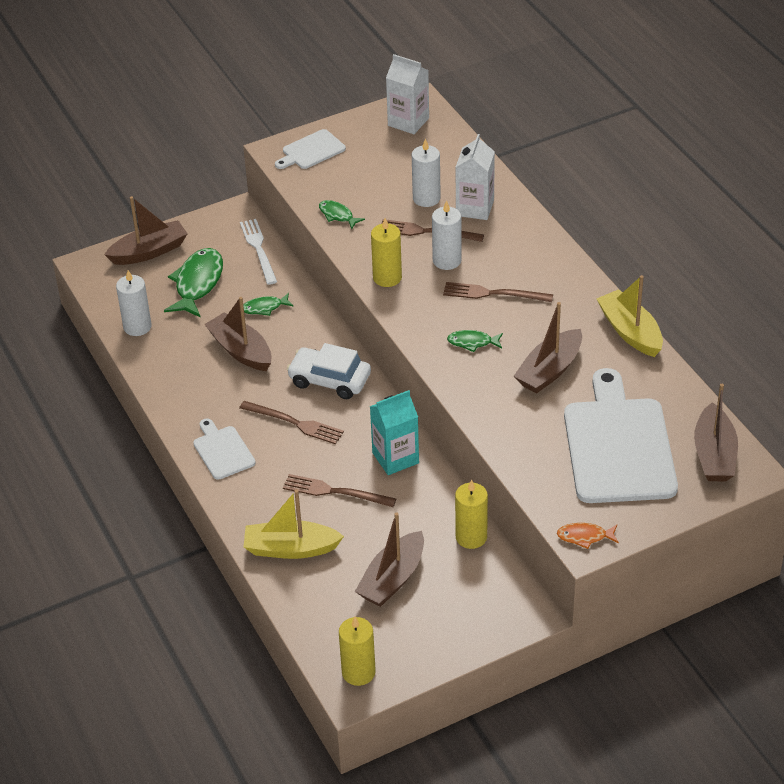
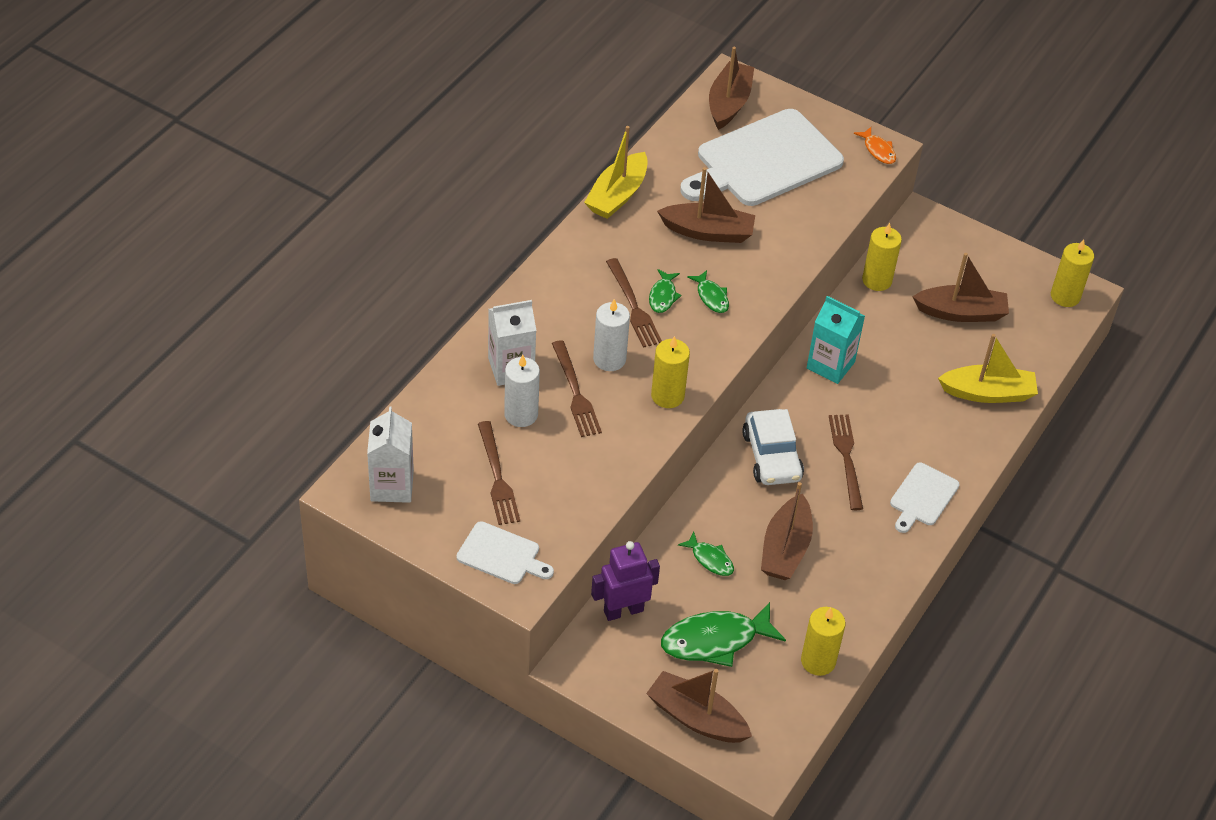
camera: 125 degrees left, 5 degrees up
(137, 327) = (818, 661): white candle -> yellow candle
(259, 249) = (623, 610): white fork -> purple robot
(291, 548) = (987, 393): yellow boat -> yellow boat turned 60 degrees counterclockwise
(335, 492) = (902, 390): brown fork -> brown fork (497, 477)
(337, 215) = (599, 479): green fish -> green fish (663, 296)
(714, 454) = (729, 103): brown boat -> brown boat turned 45 degrees counterclockwise

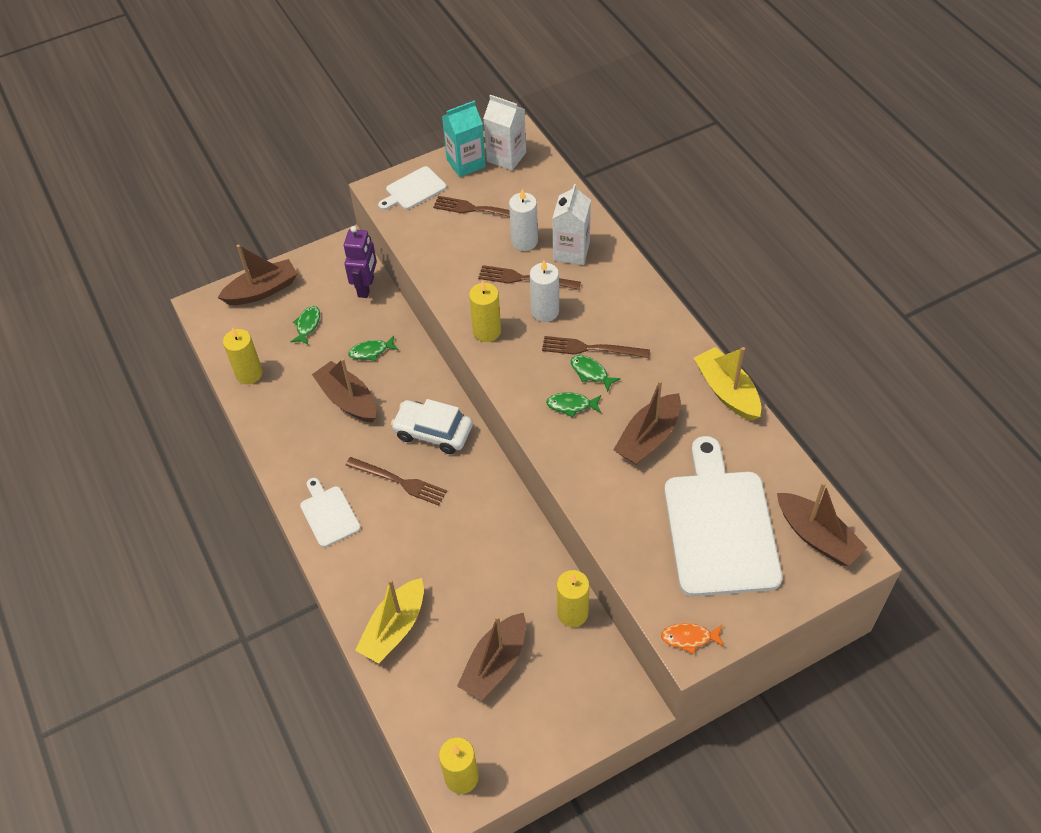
camera: 125 degrees right, 5 degrees up
(715, 640) = (307, 325): green fish -> green fish, size x0.52
(830, 365) = (497, 521): turquoise carton -> turquoise carton (466, 163)

